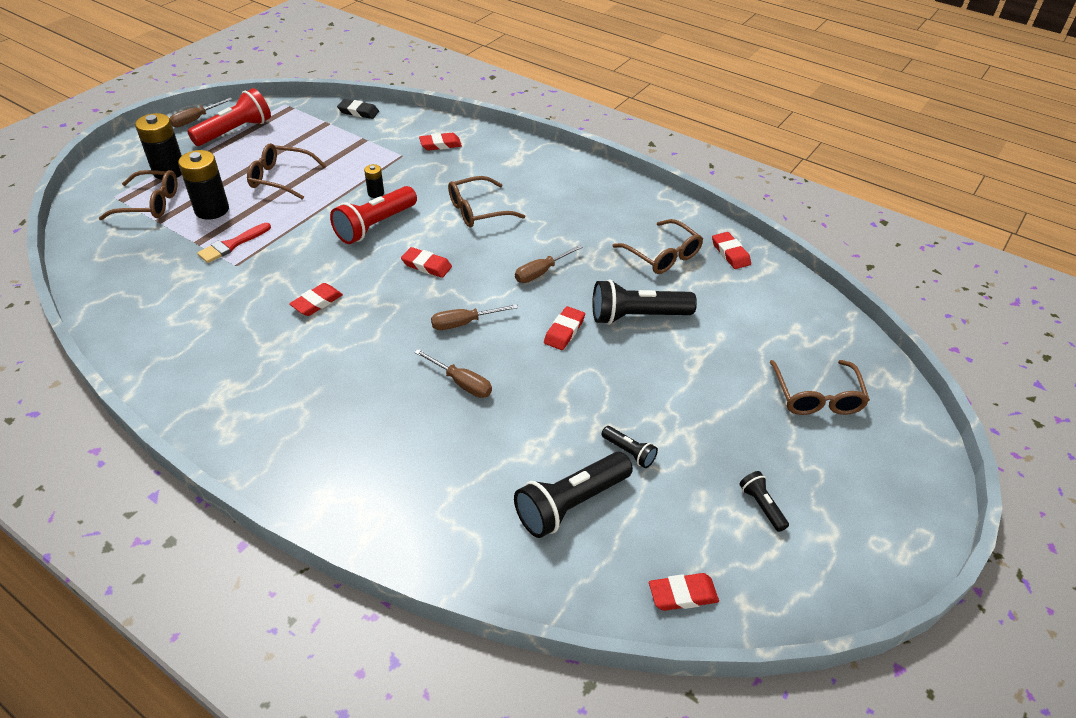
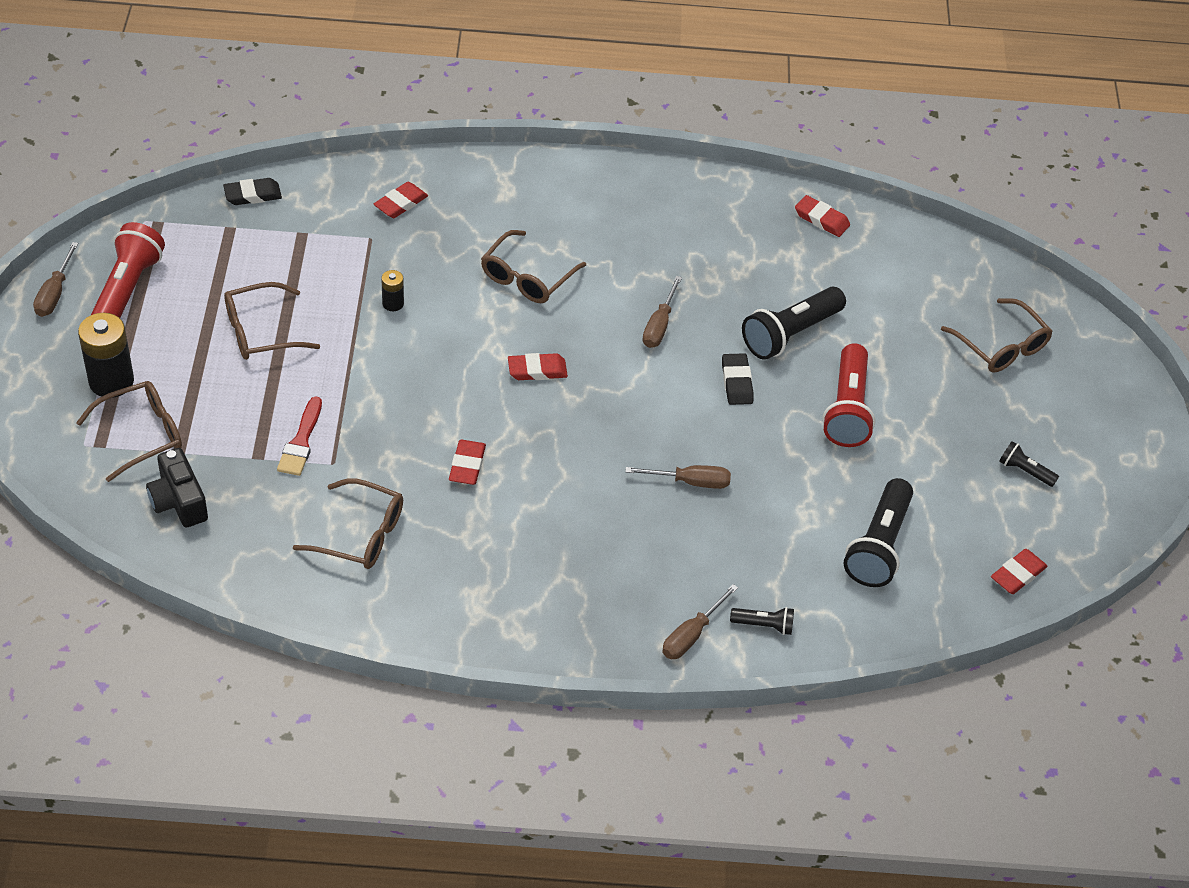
camera: 35 degrees left, 5 degrees up
(123, 247) = (179, 501): none -> black camera
(212, 210) = (226, 409): black battery -> none
(375, 226) = (435, 346): red flashlight -> red flashlight (847, 409)
(464, 323) = (636, 418): brown screwdriver -> brown screwdriver (691, 635)
(564, 331) = (737, 382): red eraser -> black eraser
(629, 452) = (888, 476): black flashlight -> black flashlight (764, 625)
(663, 255) = (760, 251): brown glasses -> brown glasses (361, 534)

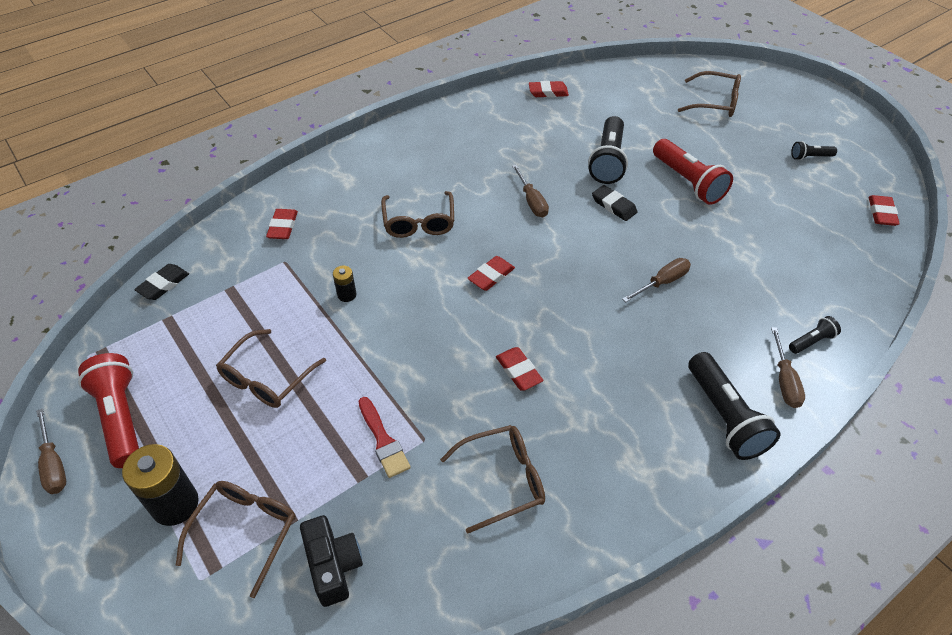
camera: 35 degrees left, 0 degrees up
(179, 501) = (333, 566): black camera -> black camera turned 135 degrees counterclockwise
(878, 546) = (802, 247): black flashlight -> black flashlight (724, 417)

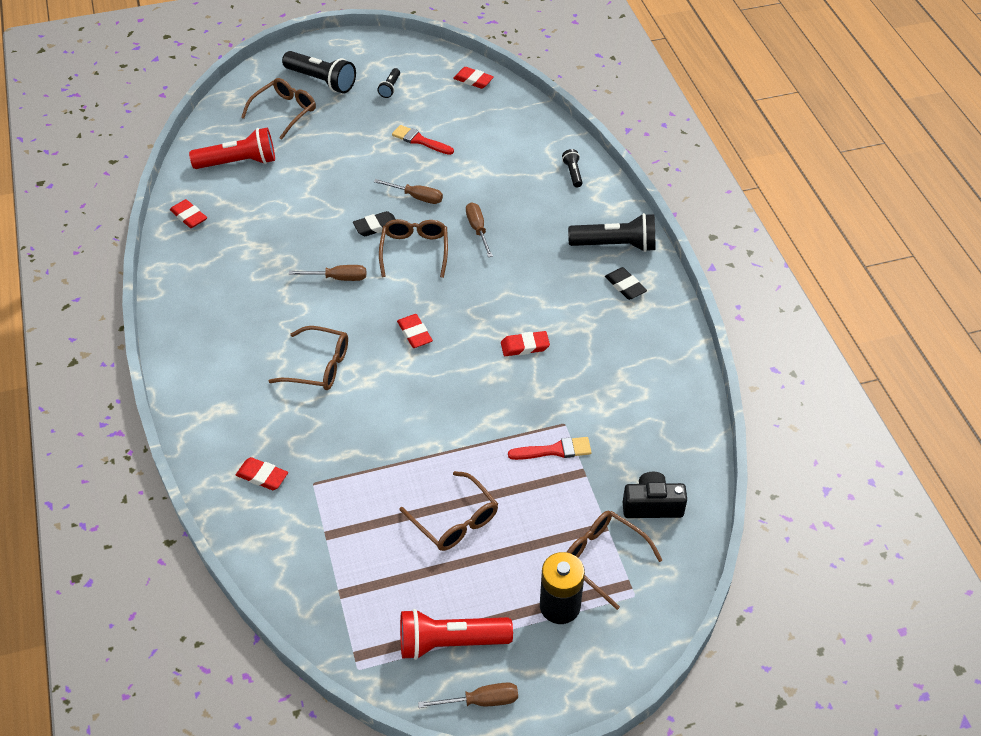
camera: 70 degrees left, 0 degrees up
(163, 284) = (291, 592): black eraser -> black eraser (625, 286)
(347, 295) = (384, 442): black battery -> none
(503, 480) = (618, 385): brown glasses -> brown glasses (414, 251)
(548, 92) = (189, 216): red eraser -> red eraser turned 60 degrees counterclockwise
(608, 161) = (317, 209): black flashlight -> black flashlight (321, 81)
(688, 182) = (375, 170): red flashlight -> red flashlight (238, 162)
(755, 200) = (420, 140): none -> red brush
(784, 380) = (599, 202): brown screwdriver -> brown screwdriver (416, 197)

